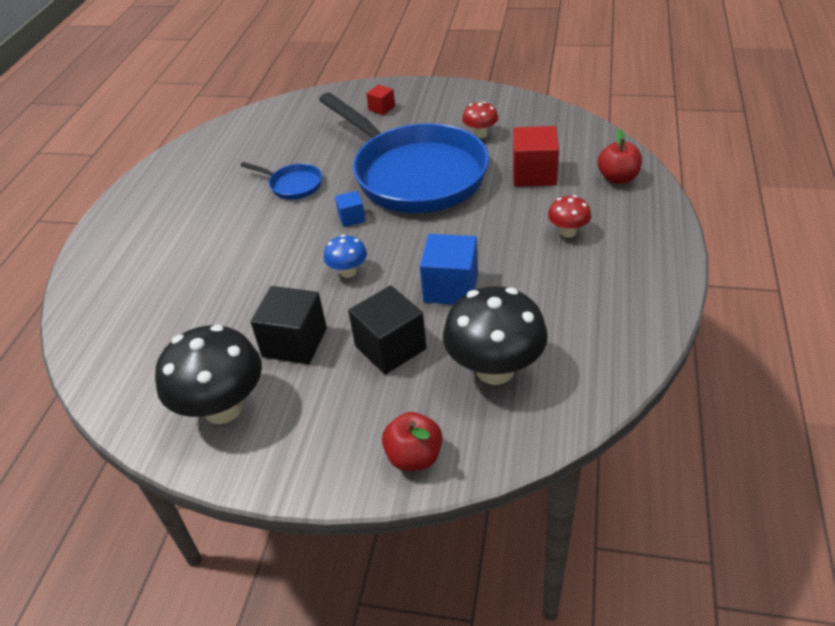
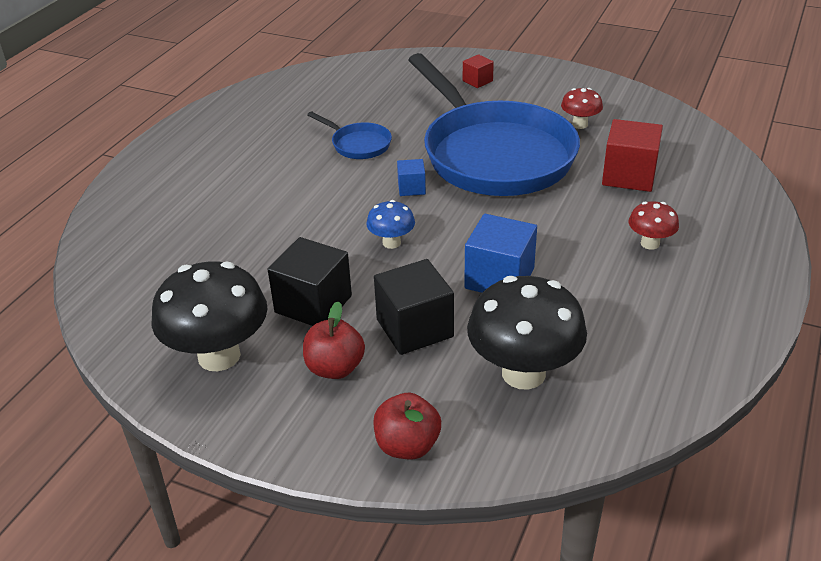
camera: 10 degrees right, 5 degrees down
(618, 178) = (725, 196): red apple -> red apple (335, 368)

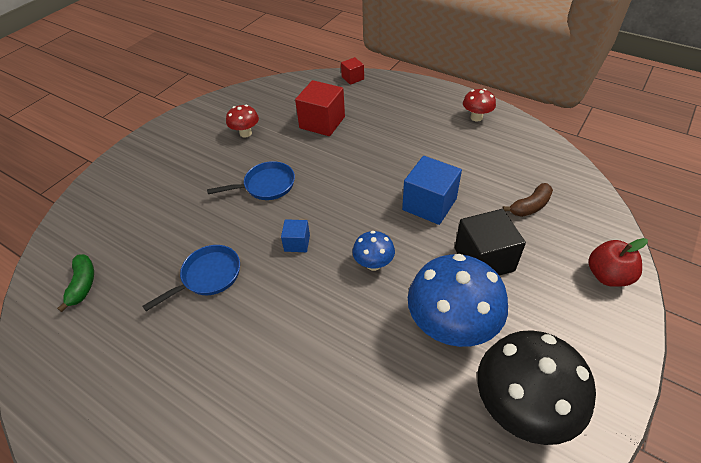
camera: 80 degrees left, 10 degrees up
(313, 304) = (451, 327): black cube -> blue mushroom
(335, 368) = (531, 315): red apple -> none
(340, 86) = (83, 284): none -> green banana
(477, 81) = (143, 180): red cube -> red cube (352, 78)
(493, 154) = (266, 185): blue pan -> blue pan, size x0.40
(523, 373) = (530, 206): black mushroom -> brown banana
(650, 243) = (401, 128): red mushroom -> red mushroom (476, 117)

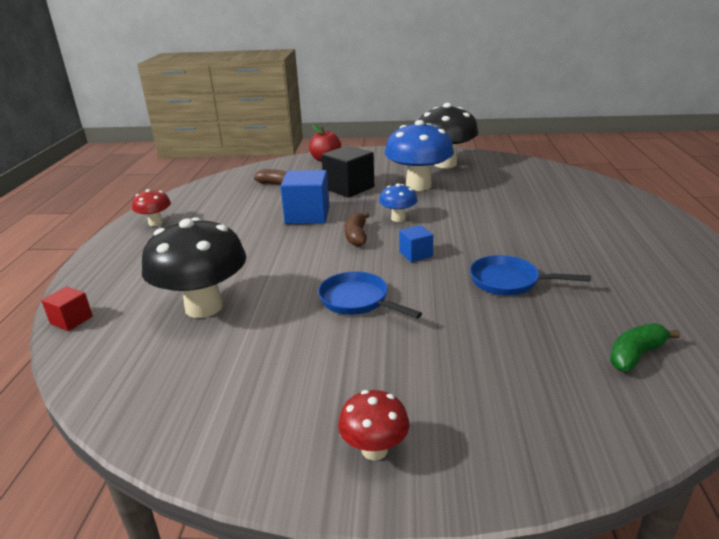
camera: 120 degrees left, 20 degrees down
(245, 133) = (264, 363): red mushroom -> red mushroom (374, 450)
(322, 122) = (204, 307): red cube -> black mushroom
(359, 220) = (356, 236): none -> brown banana

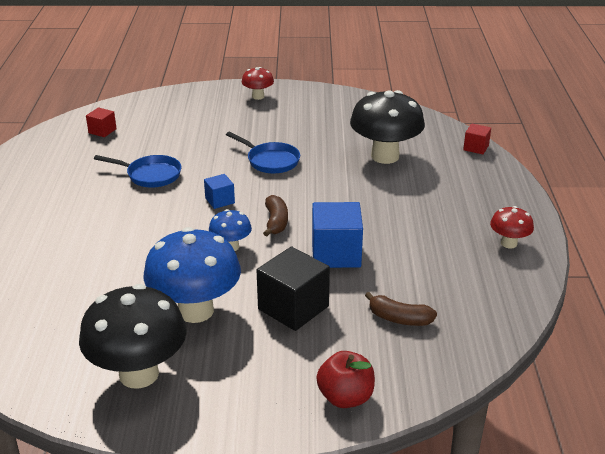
camera: 175 degrees right, 5 degrees up
(635, 355) = (102, 131): green banana -> red cube

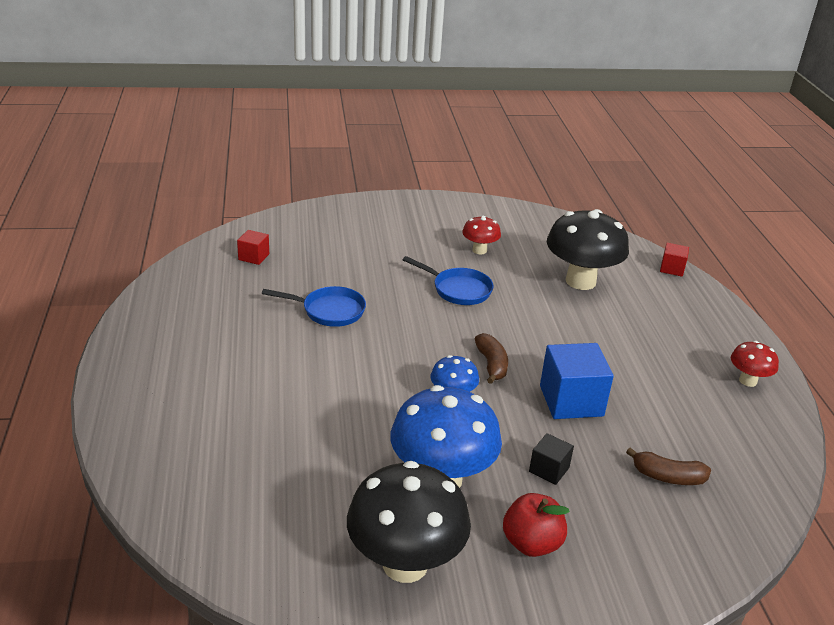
camera: 10 degrees left, 0 degrees up
(220, 200) = (419, 340): blue cube -> none
(258, 96) = (416, 211): red mushroom -> red mushroom (479, 250)
(293, 308) = (549, 470): black cube -> black cube, size x0.53
(345, 397) = (646, 577): red apple -> red apple (531, 543)

